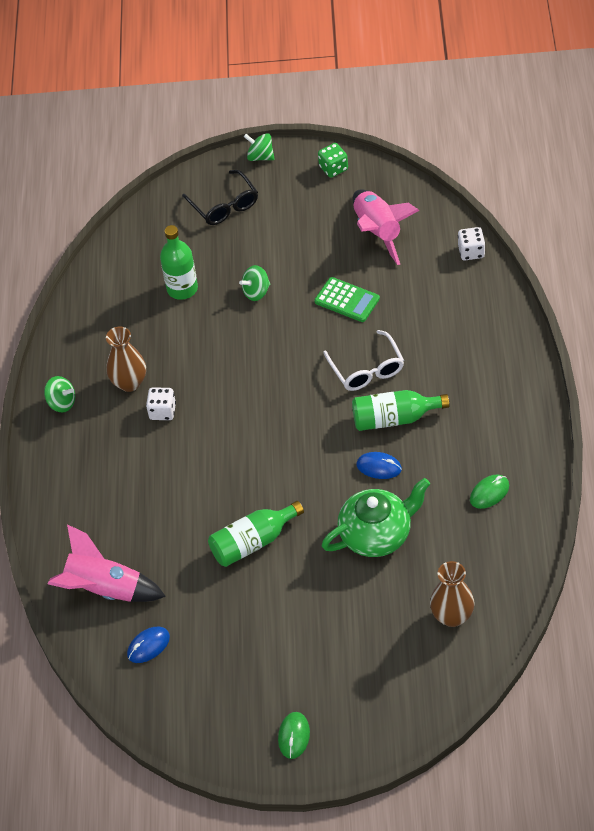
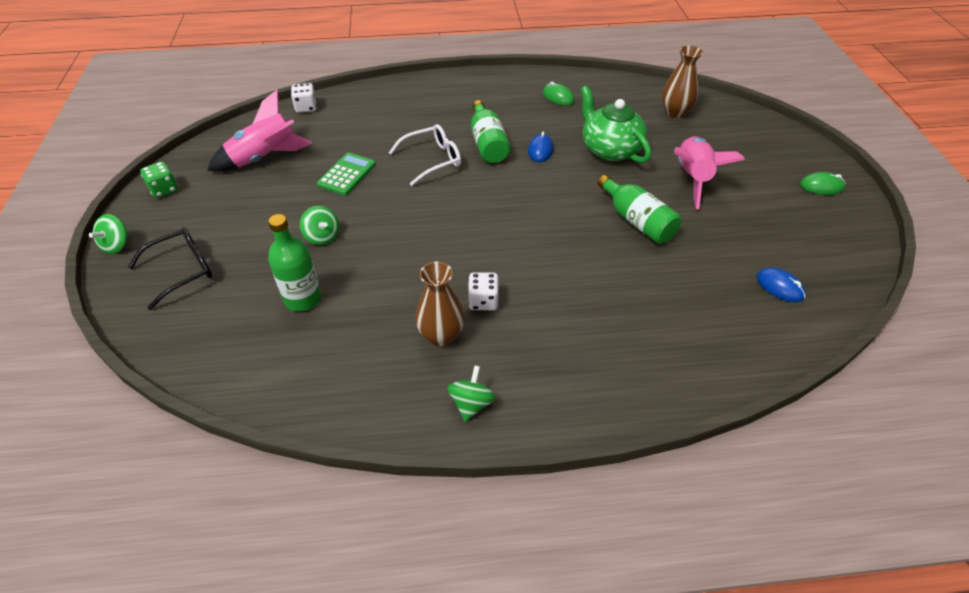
camera: 100 degrees left, 5 degrees down
(104, 589) = (728, 330): pink rocket -> pink rocket (692, 178)

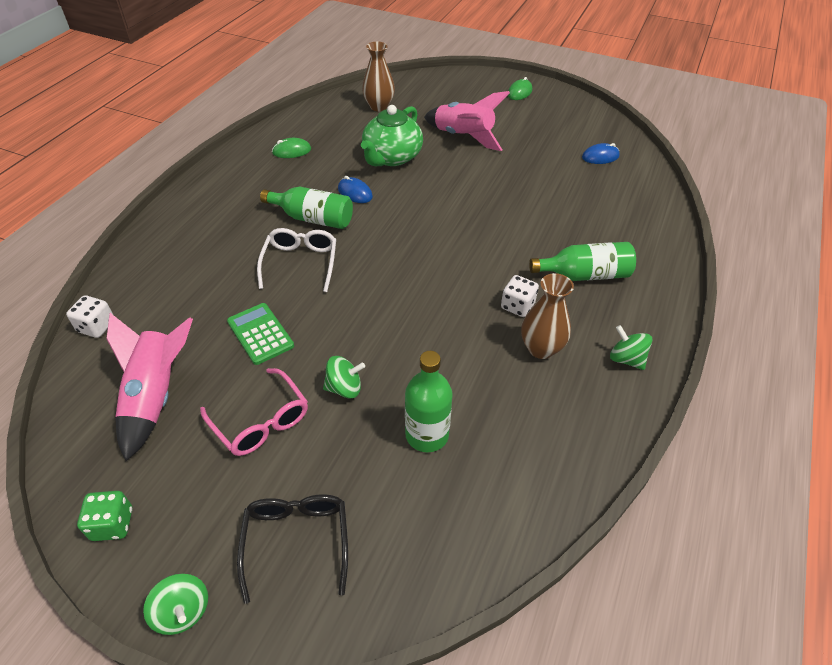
camera: 60 degrees left, 0 degrees up
(269, 211) = (261, 421): none -> pink glasses
(610, 149) = (392, 157): green teapot -> green teapot turned 60 degrees counterclockwise
(637, 221) = (488, 184): green bottle -> green bottle (584, 275)

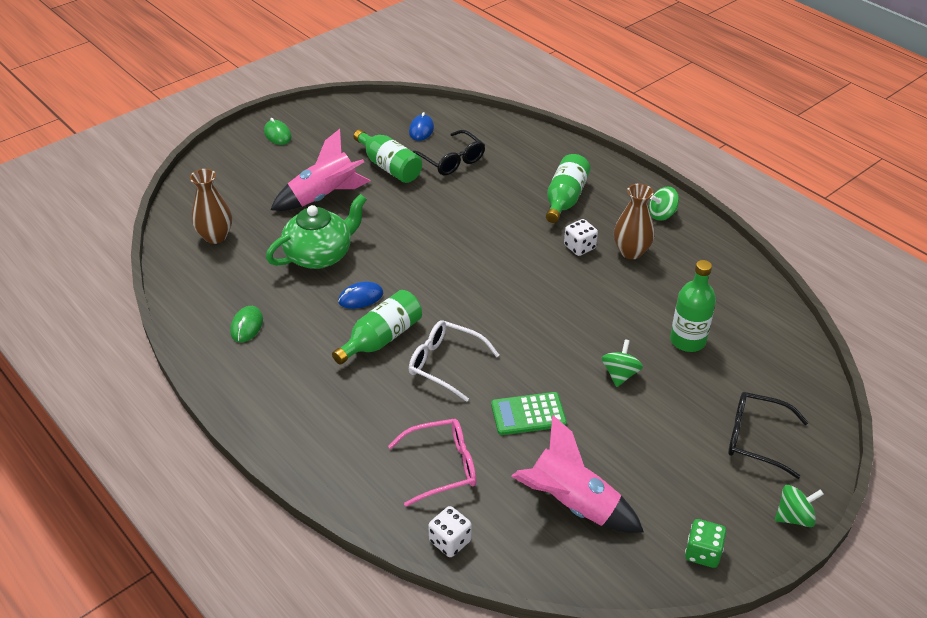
camera: 65 degrees left, 5 degrees down
(261, 421) = (633, 435): pink glasses -> pink glasses (442, 466)
(392, 157) = (320, 255): green teapot -> green teapot turned 90 degrees counterclockwise
(531, 156) = (389, 167): none -> green bottle
(574, 186) = (451, 160): none -> black glasses

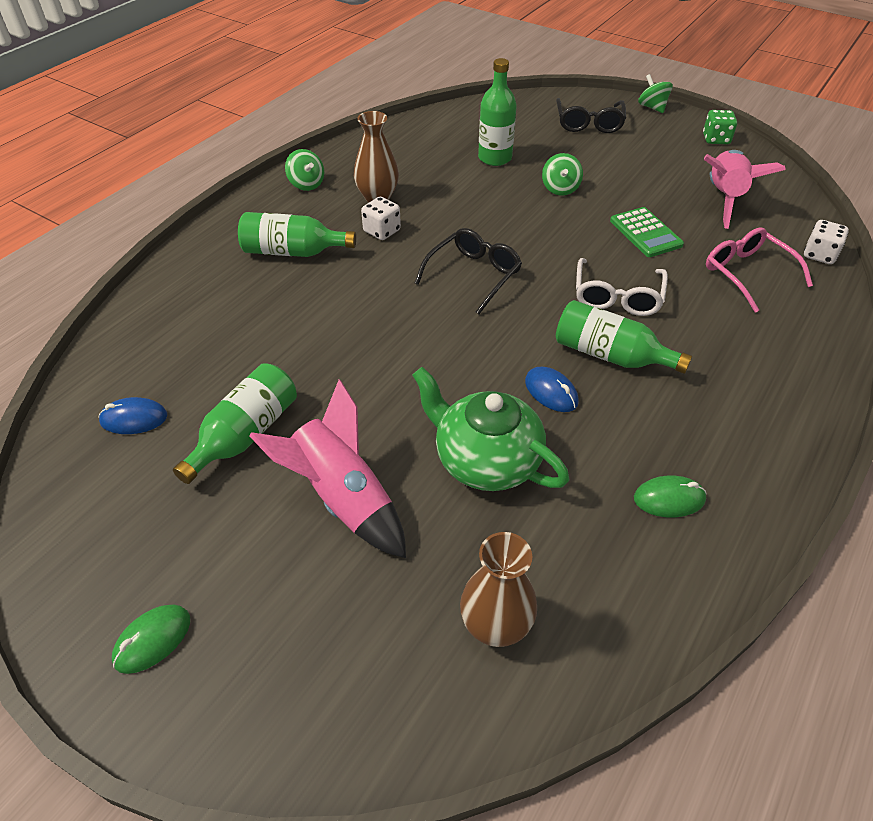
camera: 105 degrees left, 5 degrees up
(451, 160) = (219, 367): black glasses -> black glasses (473, 275)
(620, 374) = (560, 188): green spinning top -> green spinning top turned 90 degrees counterclockwise

